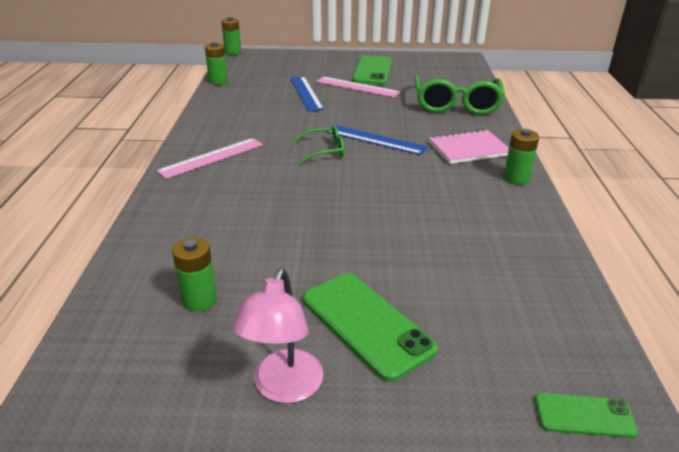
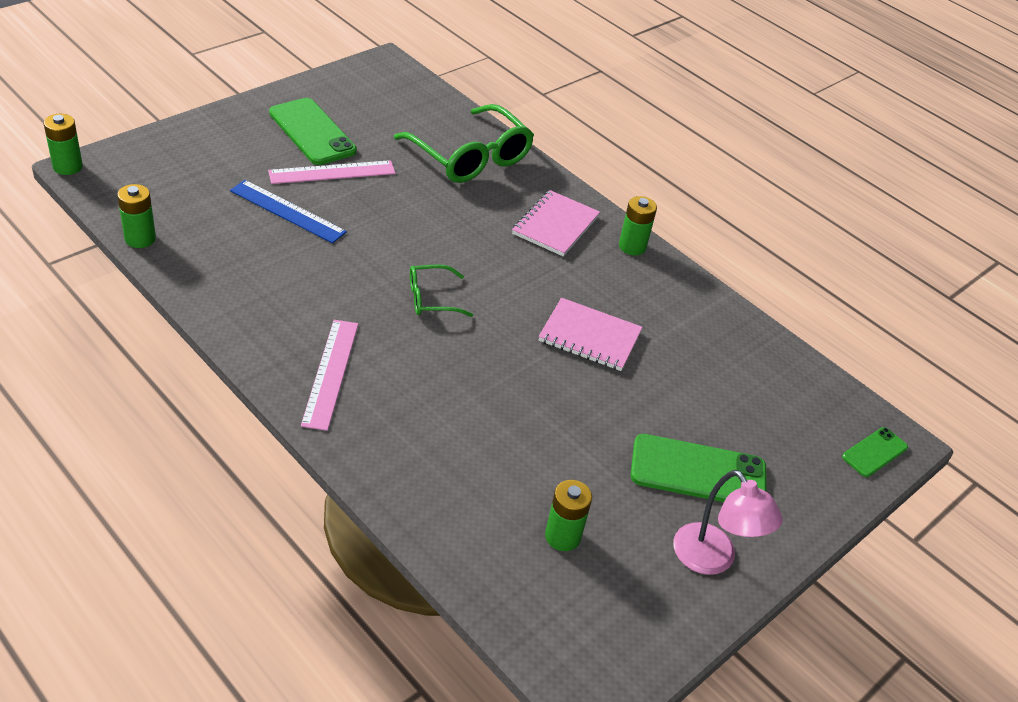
camera: 50 degrees left, 10 degrees up
(324, 151) = (431, 298): green glasses -> green glasses turned 135 degrees counterclockwise
(375, 140) = (459, 255): blue ruler -> none
(403, 208) = (589, 337): none -> pink notebook

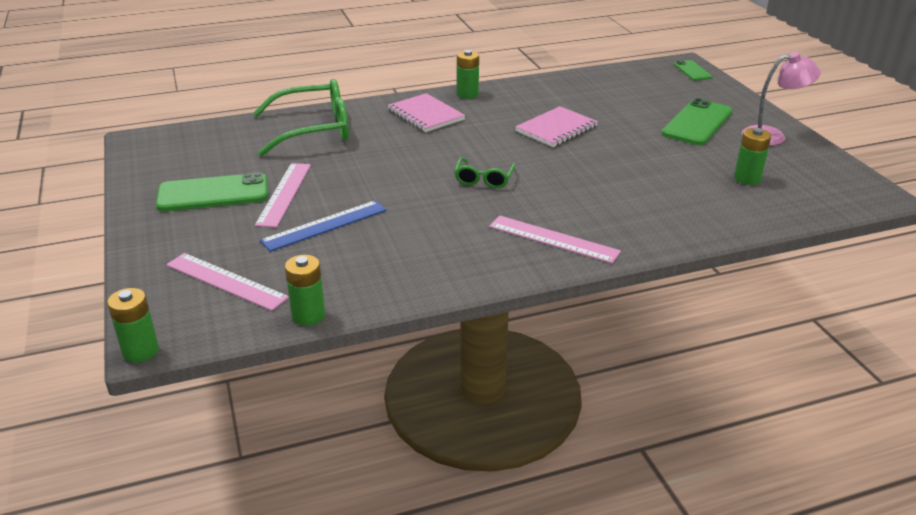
camera: 60 degrees left, 10 degrees down
(175, 180) = (226, 281): none -> pink ruler

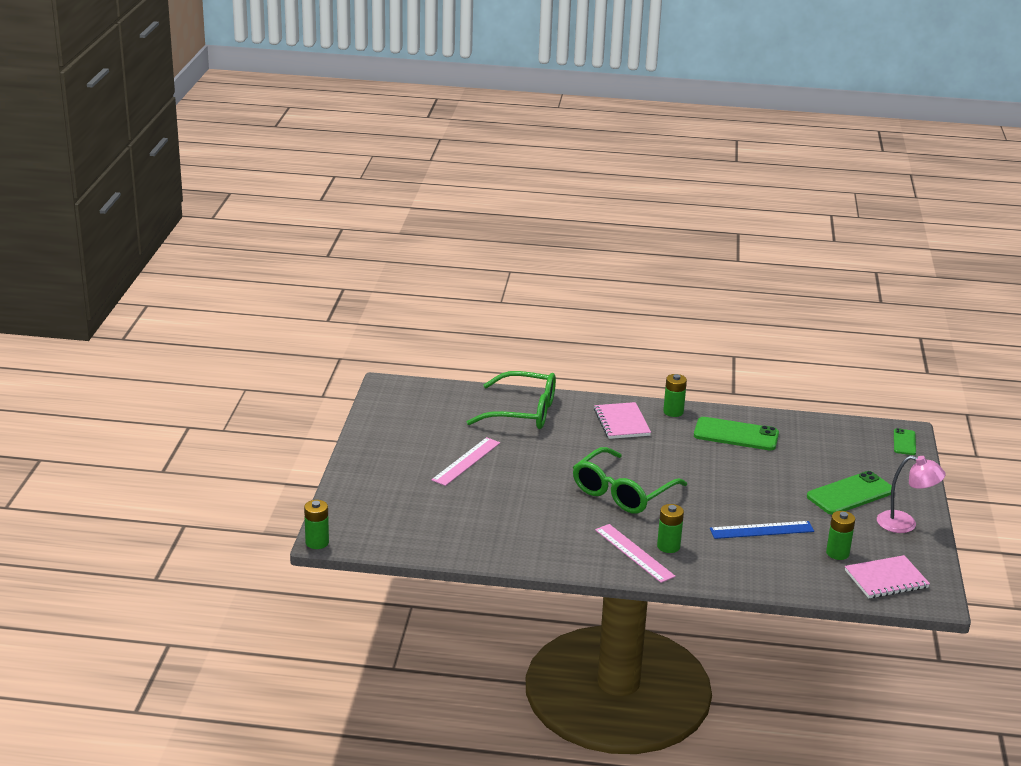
camera: 25 degrees right, 5 degrees down
(213, 193) = (417, 446): green phone -> green phone (736, 435)
(226, 281) = (390, 514): pink ruler -> none
(308, 315) = (428, 552): green battery -> green battery (668, 546)
(325, 225) = (479, 494): blue ruler -> blue ruler (761, 530)
(484, 179) = (622, 492): green glasses -> green glasses, size x1.98
(556, 129) = (720, 465): pink notebook -> pink notebook (886, 579)

